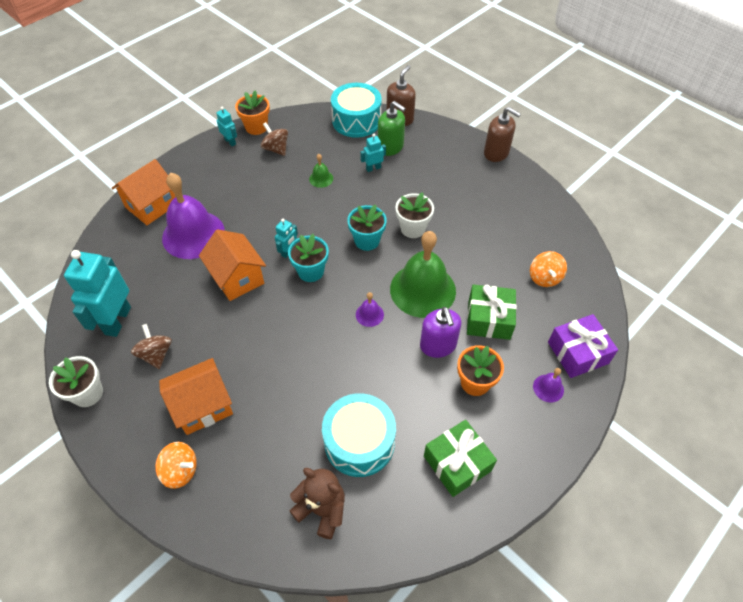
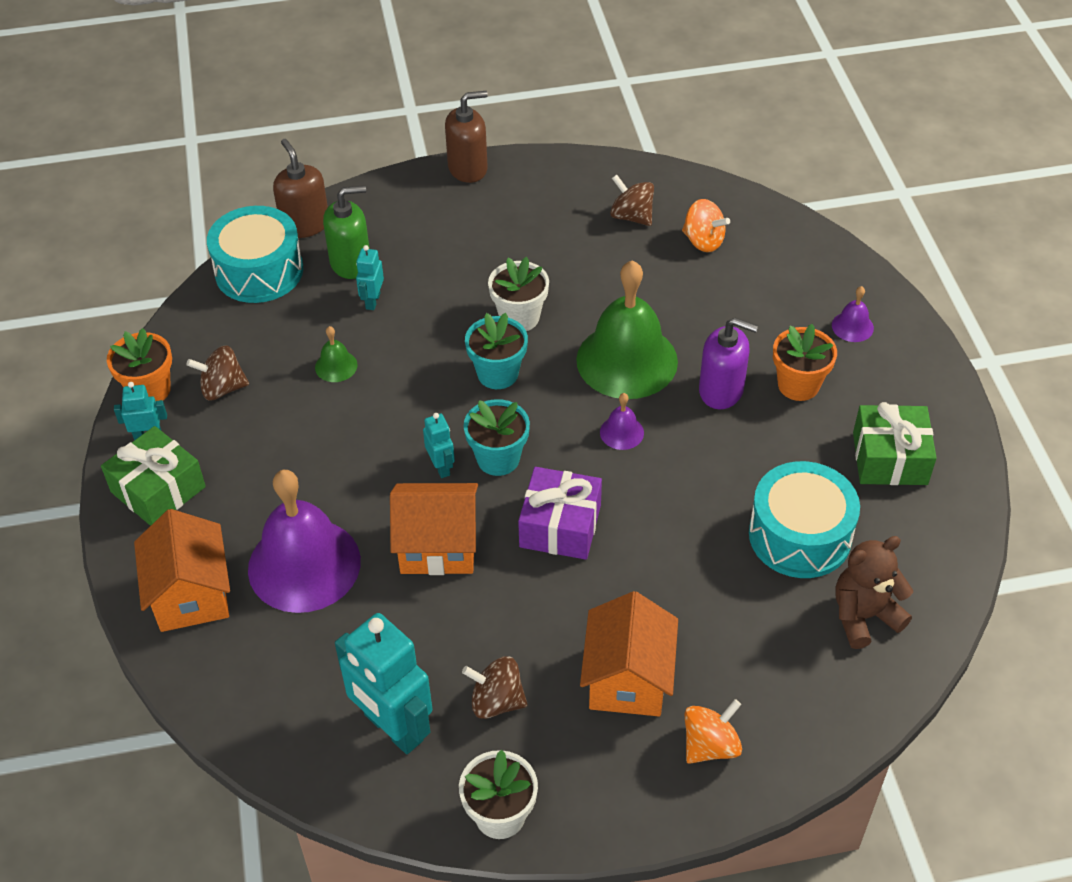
camera: 55 degrees left, 5 degrees down
(489, 319) = (721, 324): green gift -> green gift (158, 489)
(530, 236) = (631, 216): none -> brown spinning top
(577, 353) = (826, 275): purple gift -> purple gift (560, 526)

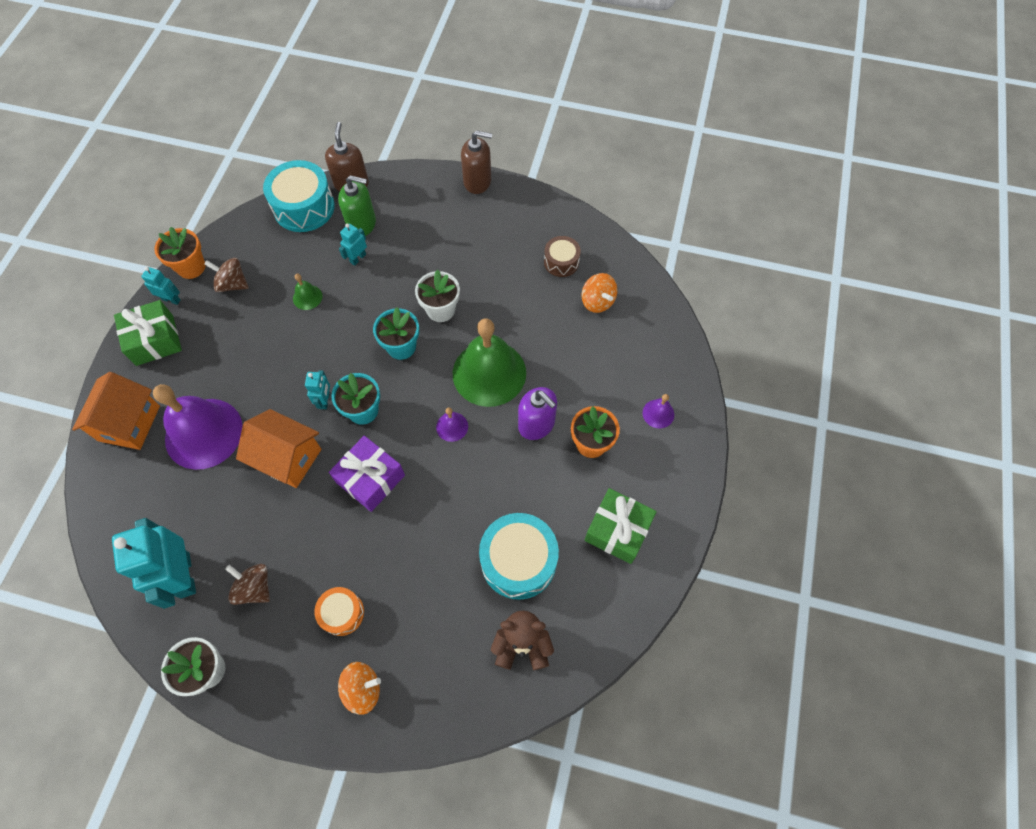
camera: 25 degrees right, 15 degrees up
(627, 679) = (342, 613): orange house -> orange drum
(631, 216) = (561, 262): brown spinning top -> brown drum

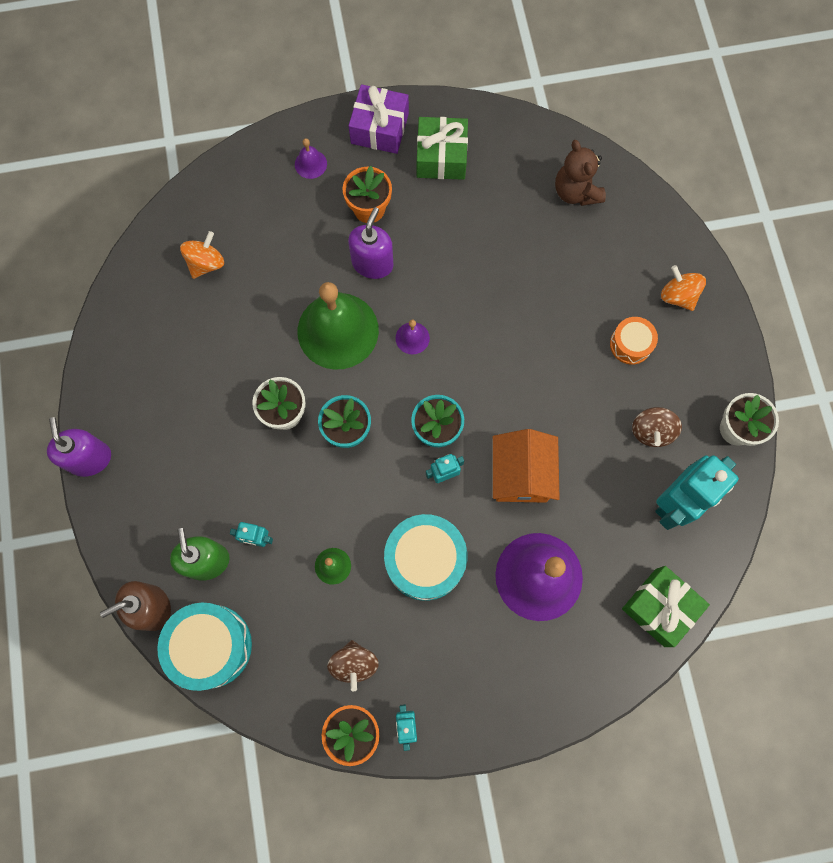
camera: 115 degrees left, 10 degrees up
(129, 423) = (568, 663): orange house -> none
(155, 340) = (464, 706): green gift -> green gift (660, 607)
(370, 479) = (501, 385): purple gift -> purple gift (379, 128)
(477, 181) = (90, 458): brown soap dispenser -> purple soap dispenser
(518, 561) = (509, 223): turquoise drum -> turquoise drum (425, 560)
(561, 262) = (170, 318): brown drum -> none

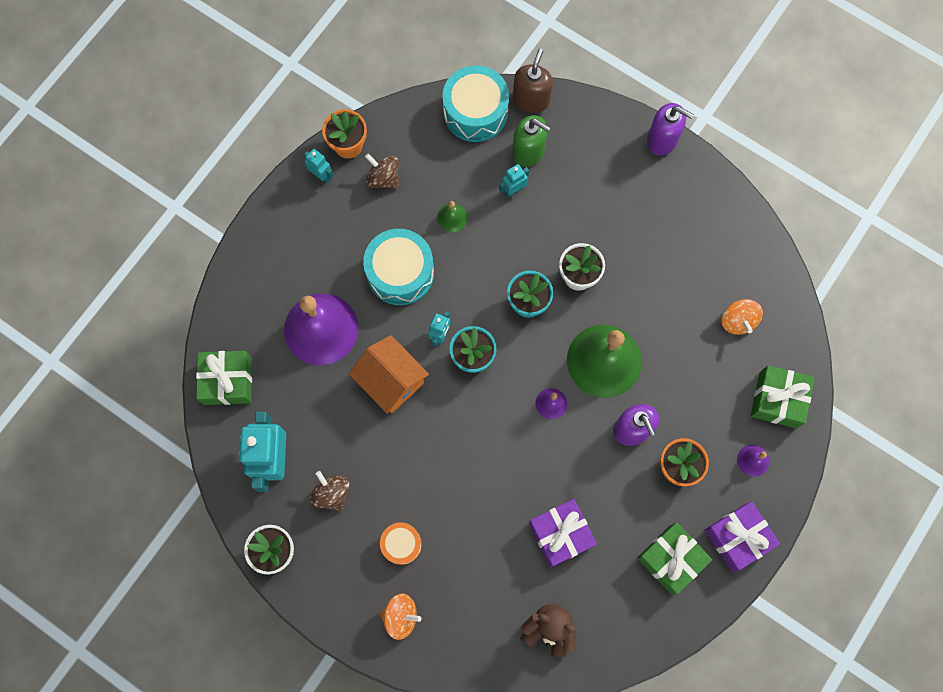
camera: 135 degrees right, 0 degrees up
(245, 185) = (777, 400): none -> green gift
(503, 243) = (560, 534): none -> purple gift

